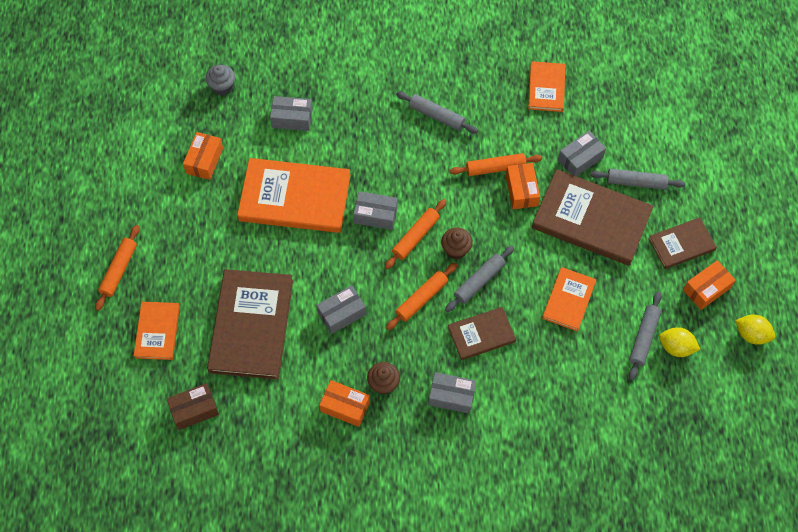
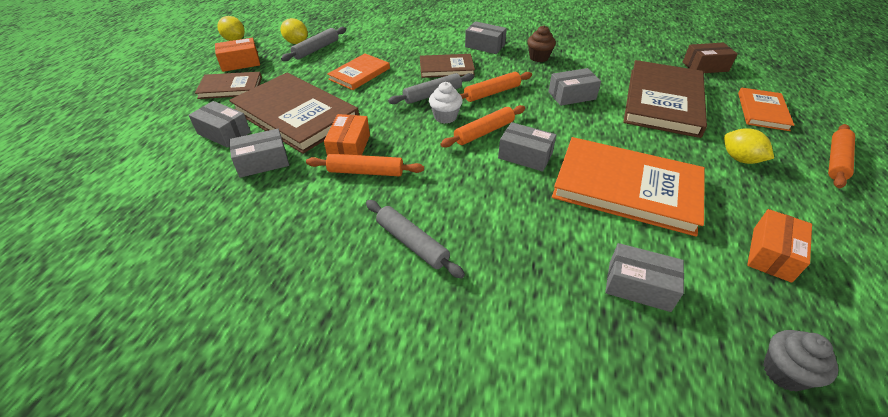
camera: 165 degrees left, 20 degrees down
(199, 253) = (740, 159): none -> yellow lemon
(345, 407) = (573, 52): orange box -> none
(456, 249) = (445, 117): brown cupcake -> white cupcake
(546, 88) = (235, 246): orange book -> none
(636, 182) = (224, 133): grey rolling pin -> grey box

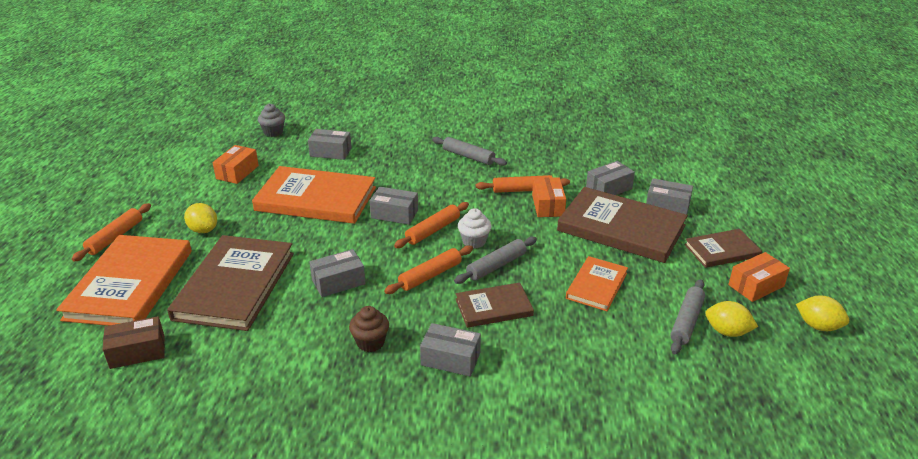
camera: 170 degrees right, 10 degrees down
(762, 111) = (130, 284): orange book -> orange book, size x1.84

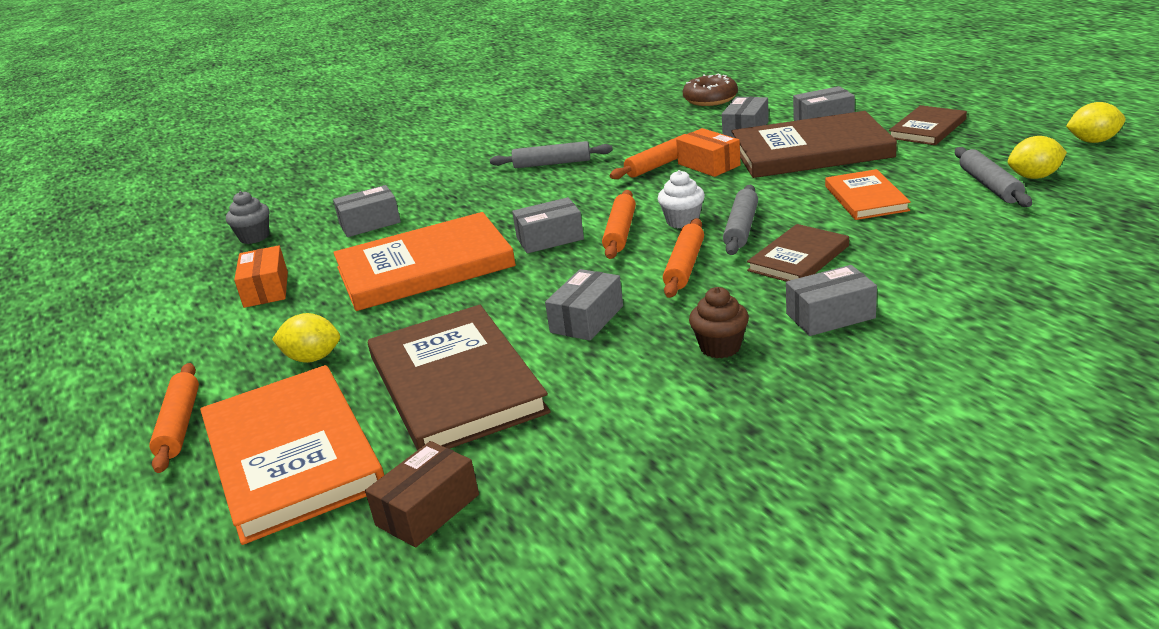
camera: 30 degrees left, 5 degrees down
(625, 150) = (710, 99): none -> brown donut
(756, 285) = (998, 138): orange box -> none

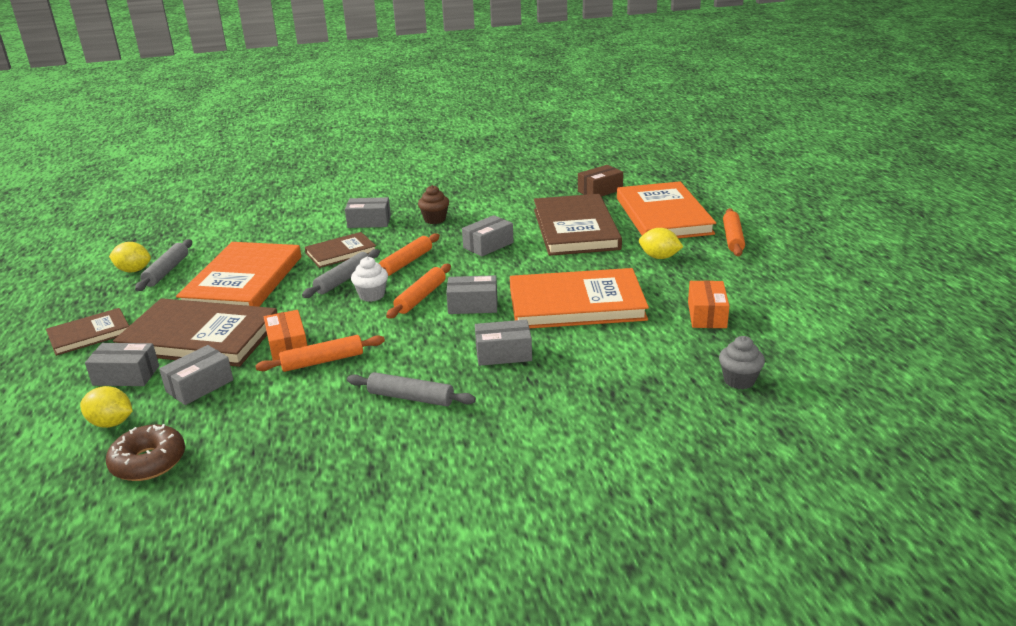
camera: 165 degrees left, 0 degrees up
(370, 223) = (618, 365): grey box -> grey box (503, 354)
(866, 198) = (243, 282): orange book -> orange book, size x1.84
(1093, 141) = (44, 287): yellow lemon -> yellow lemon (111, 423)

